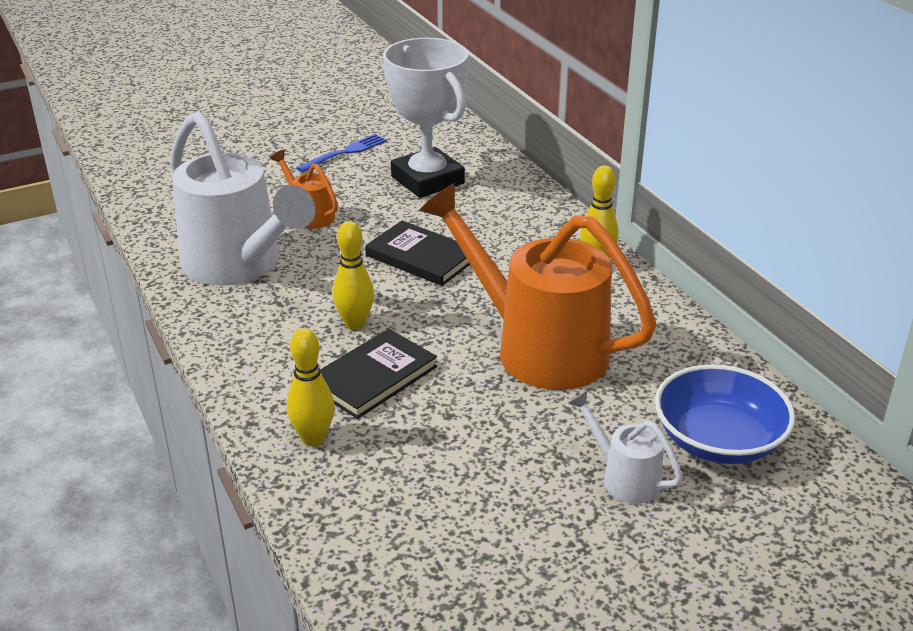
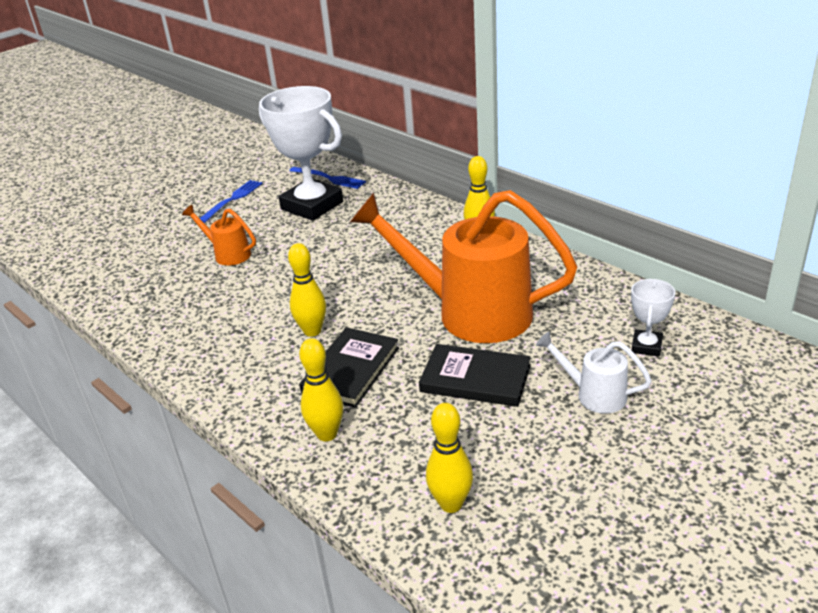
camera: 15 degrees left, 0 degrees up
(239, 265) = (187, 309): white watering can -> none
(402, 549) = (451, 504): none -> yellow bowling pin
(421, 257) = (339, 266): black book -> black book (475, 379)
(463, 152) = (329, 178): none -> blue fork
(718, 440) = (646, 346): blue bowl -> white trophy

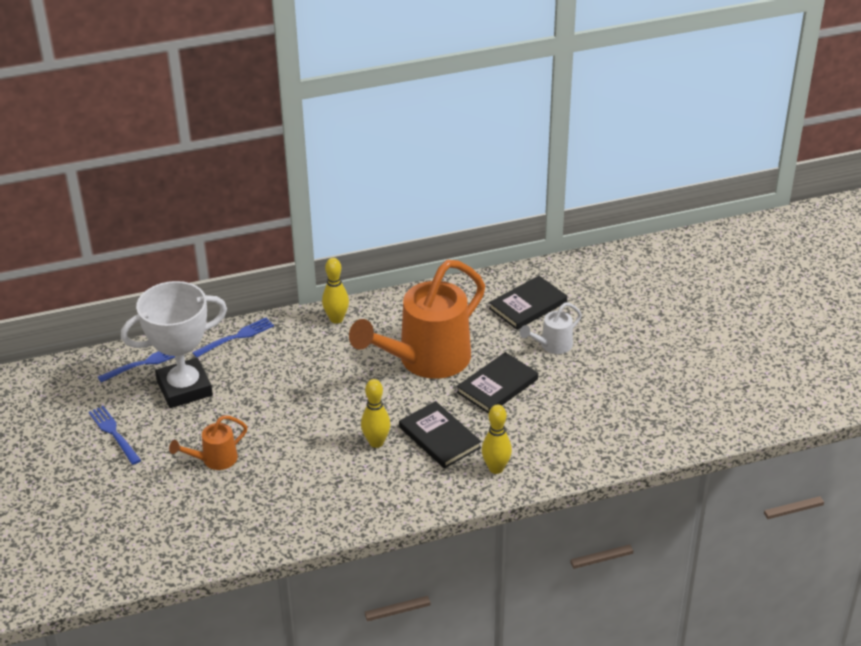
camera: 65 degrees left, 5 degrees up
(401, 201) = (236, 337): none -> blue fork
(451, 504) = (595, 436): yellow bowling pin -> none
(646, 346) = (528, 305): white trophy -> black book

